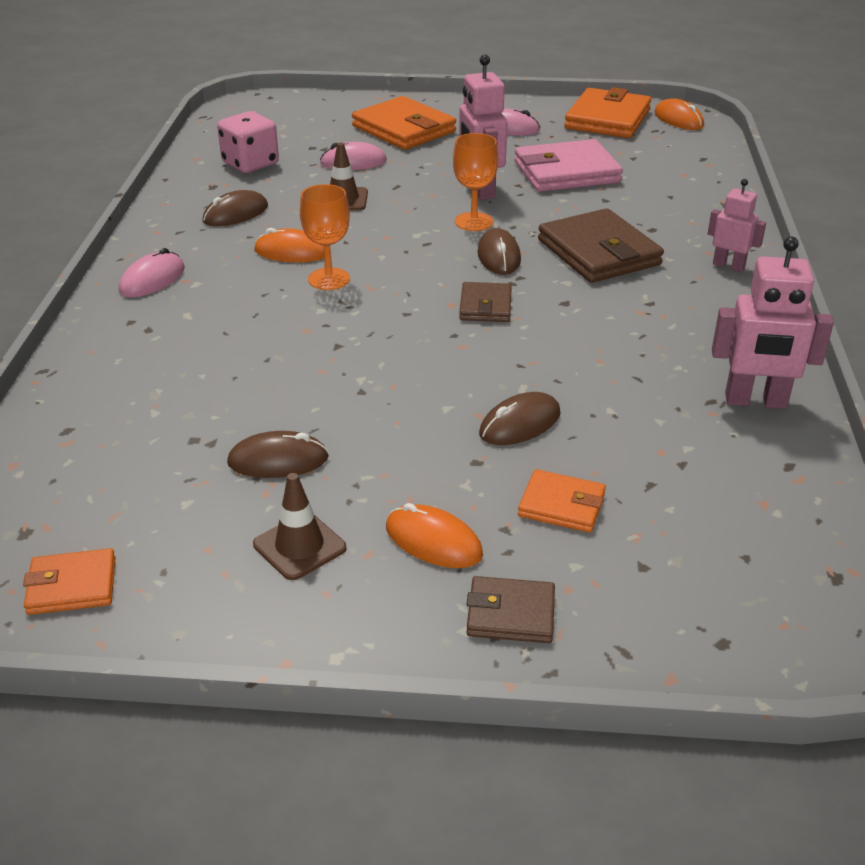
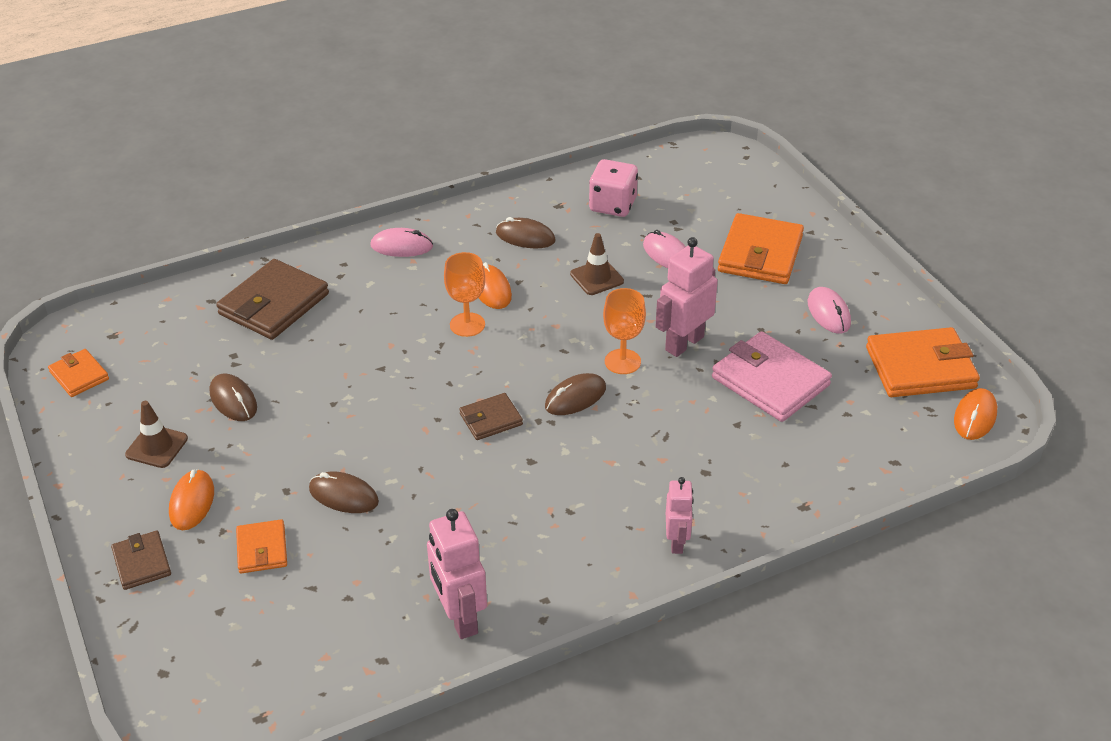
camera: 60 degrees right, 5 degrees up
(598, 252) = (631, 452): brown wallet -> brown wallet (274, 304)

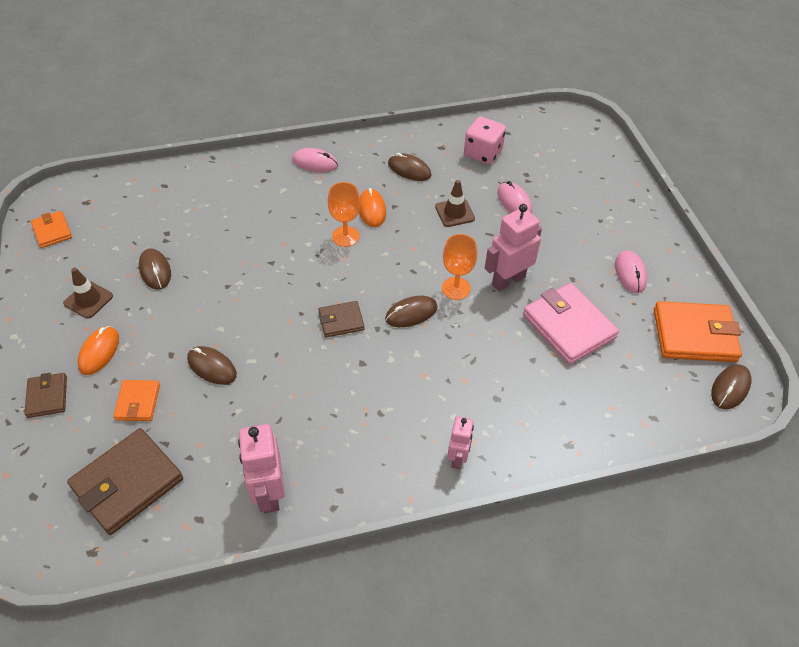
camera: 10 degrees right, 10 degrees up
(274, 304) = (208, 196): brown wallet -> brown wallet (127, 483)
(760, 254) = (587, 213): orange wallet -> none
(975, 417) = (730, 388): orange mouse -> brown mouse

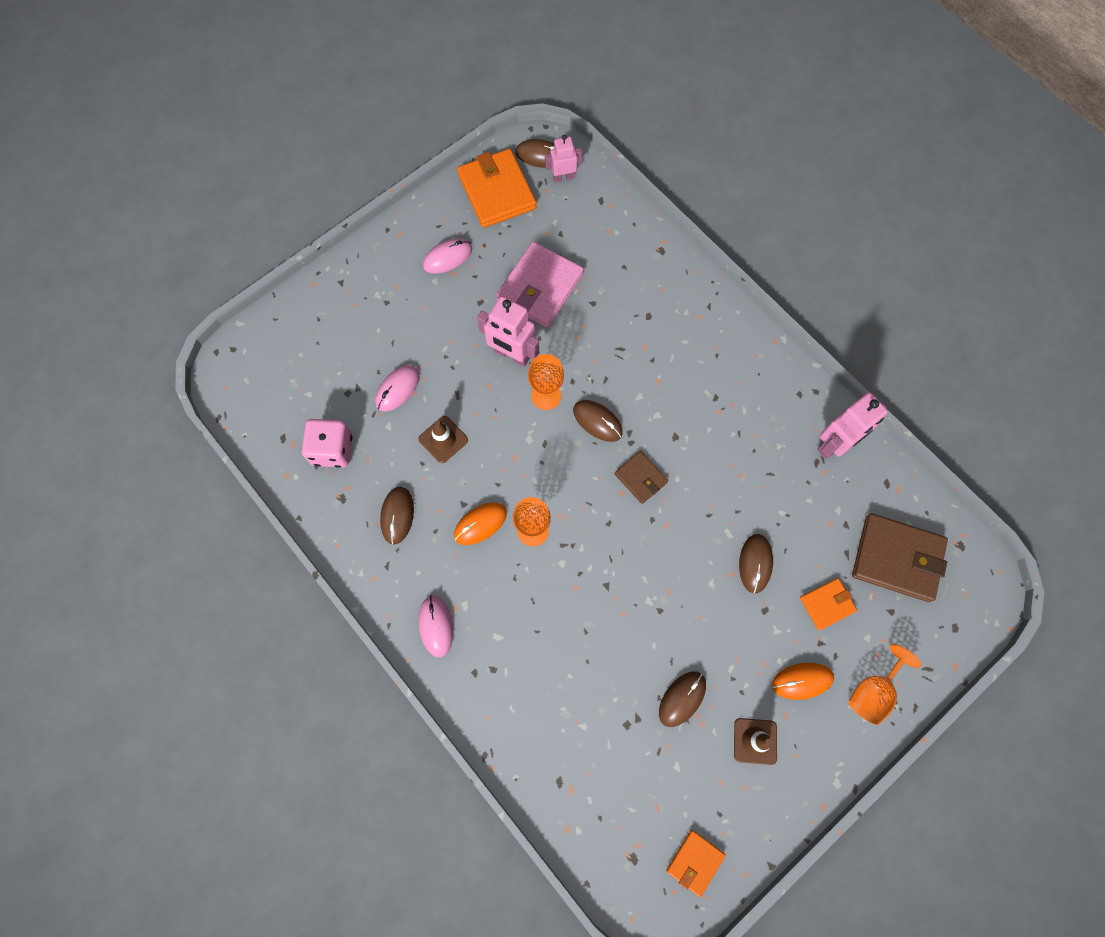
camera: 115 degrees left, 20 degrees up
(47, 397) = (872, 692): brown wallet -> orange goblet
(458, 458) = (720, 322): pink robot -> pink robot (563, 177)

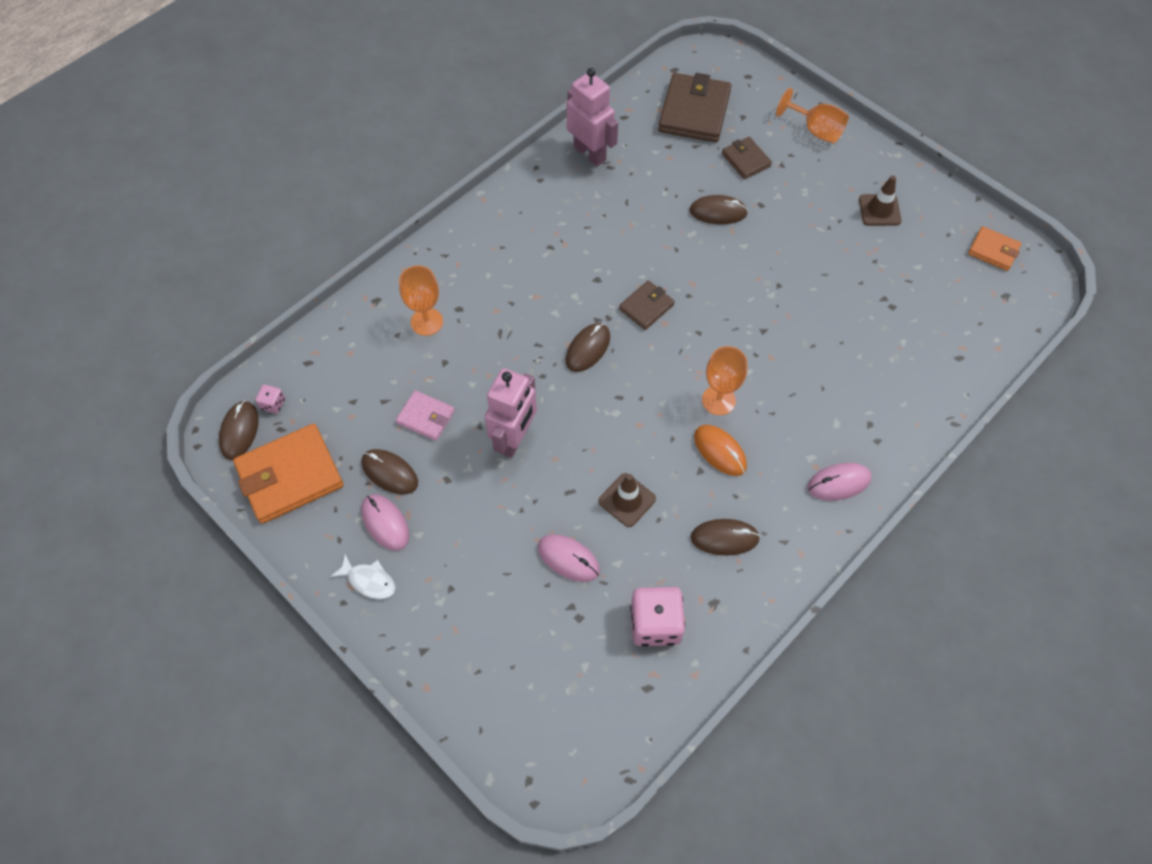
camera: 95 degrees left, 10 degrees down
(401, 246) = (369, 581): none -> white fish
(540, 287) = (426, 417): pink wallet -> pink wallet, size x0.54
(546, 396) = (562, 400): orange goblet -> orange goblet (426, 322)
(563, 177) = (273, 404): pink robot -> pink dice
(682, 698) = (857, 264): brown mouse -> brown mouse (389, 473)
(802, 681) = (818, 177): orange mouse -> none
(827, 604) = (746, 160): orange wallet -> brown wallet

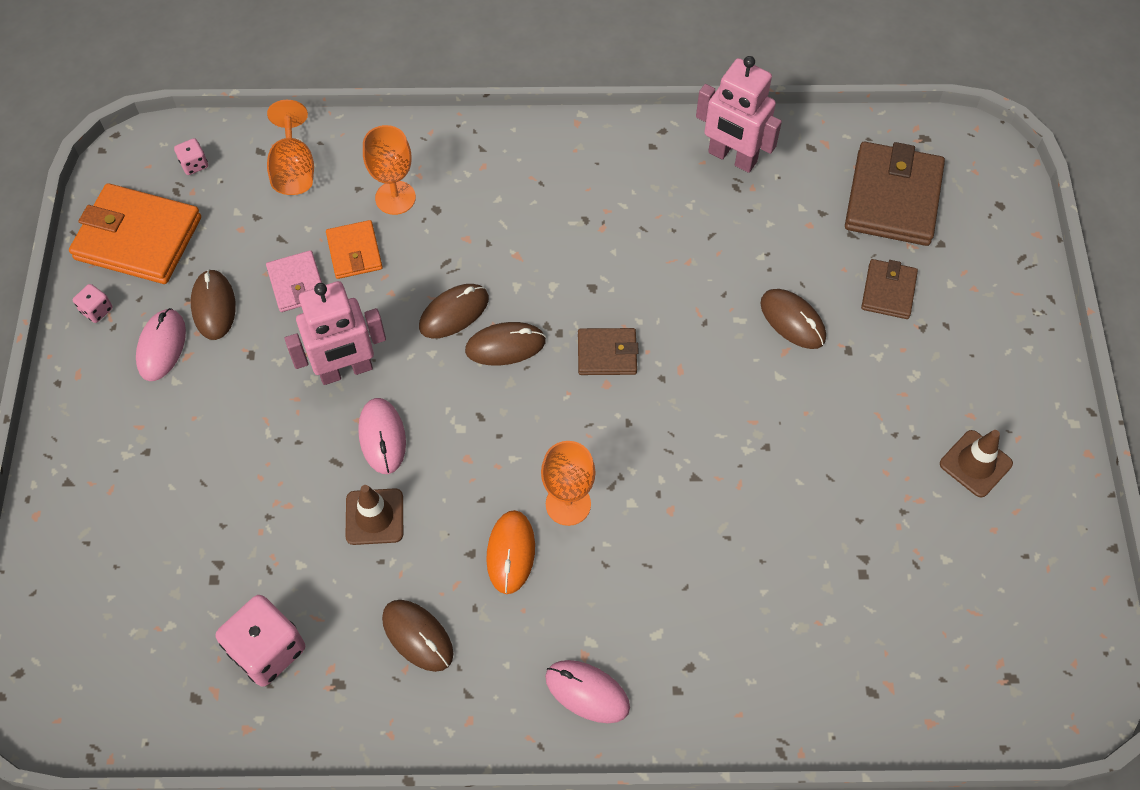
camera: 45 degrees right, 0 degrees up
(239, 431) = (144, 165): brown mouse -> brown mouse (454, 313)
(315, 539) = (96, 310): none -> pink dice
(369, 581) = (95, 383): white fish -> none
(568, 559) = (265, 520): pink mouse -> pink mouse (382, 437)
(590, 153) = (732, 158): pink robot -> pink robot turned 120 degrees clockwise
(694, 112) = (893, 198): brown wallet -> brown wallet turned 45 degrees counterclockwise
(815, 130) = (1007, 321): orange goblet -> orange goblet (294, 169)
(993, 250) = (1058, 618): orange wallet -> orange wallet (354, 252)

